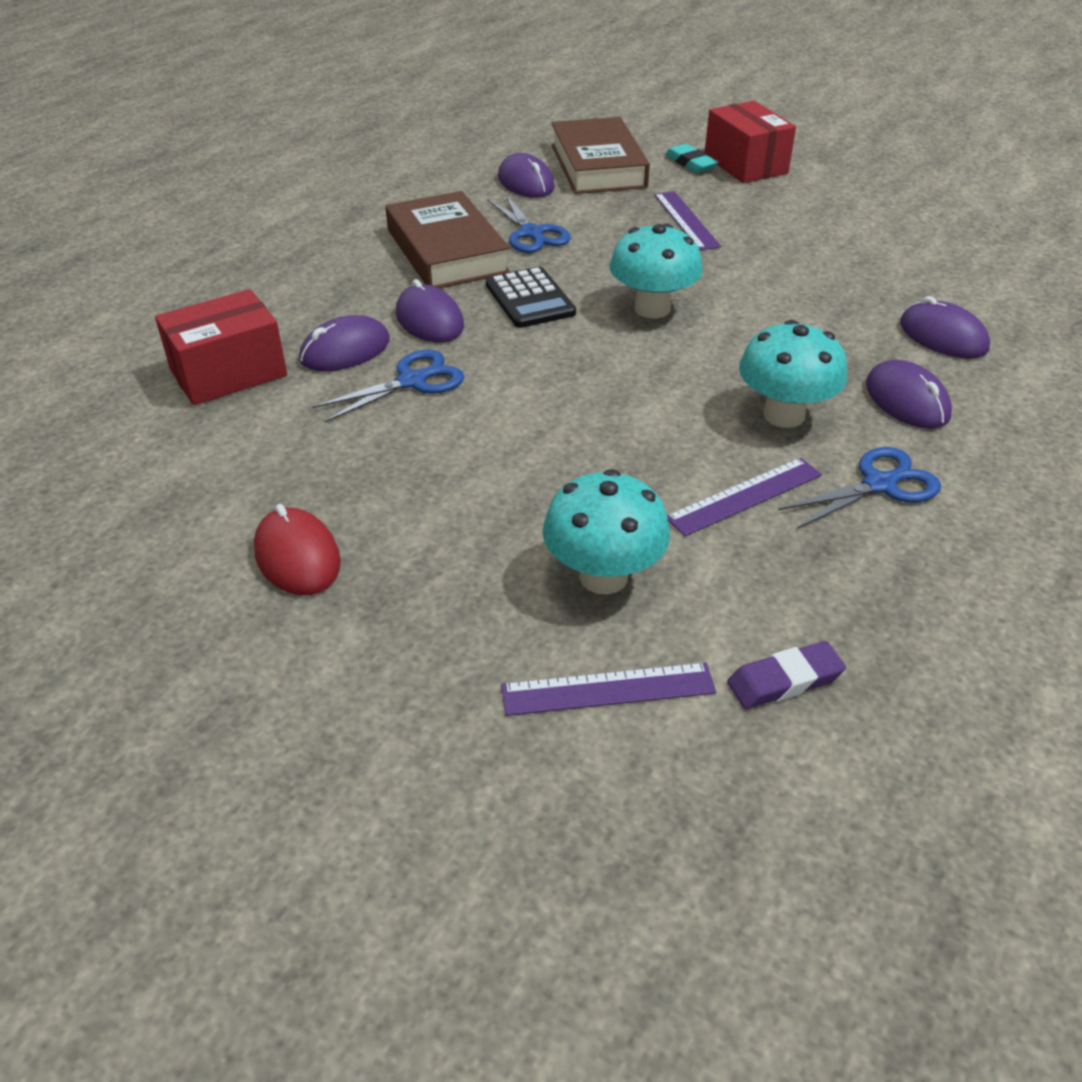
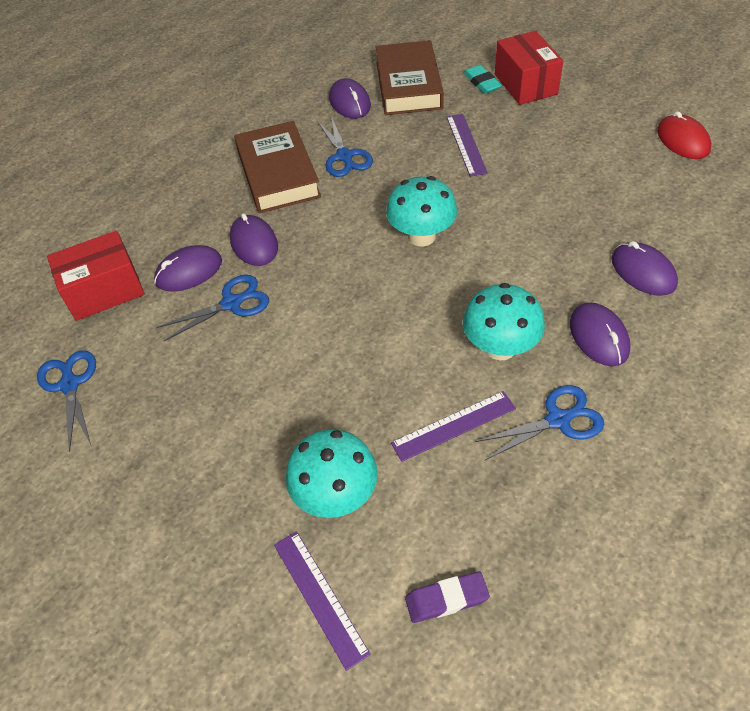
camera: 10 degrees right, 10 degrees up
(196, 473) = (70, 384): none -> blue scissors
(297, 556) = (127, 464): red mouse -> red mouse (682, 140)
(529, 299) = (331, 224): black calculator -> none
(608, 689) = (320, 597): purple ruler -> purple ruler turned 60 degrees clockwise

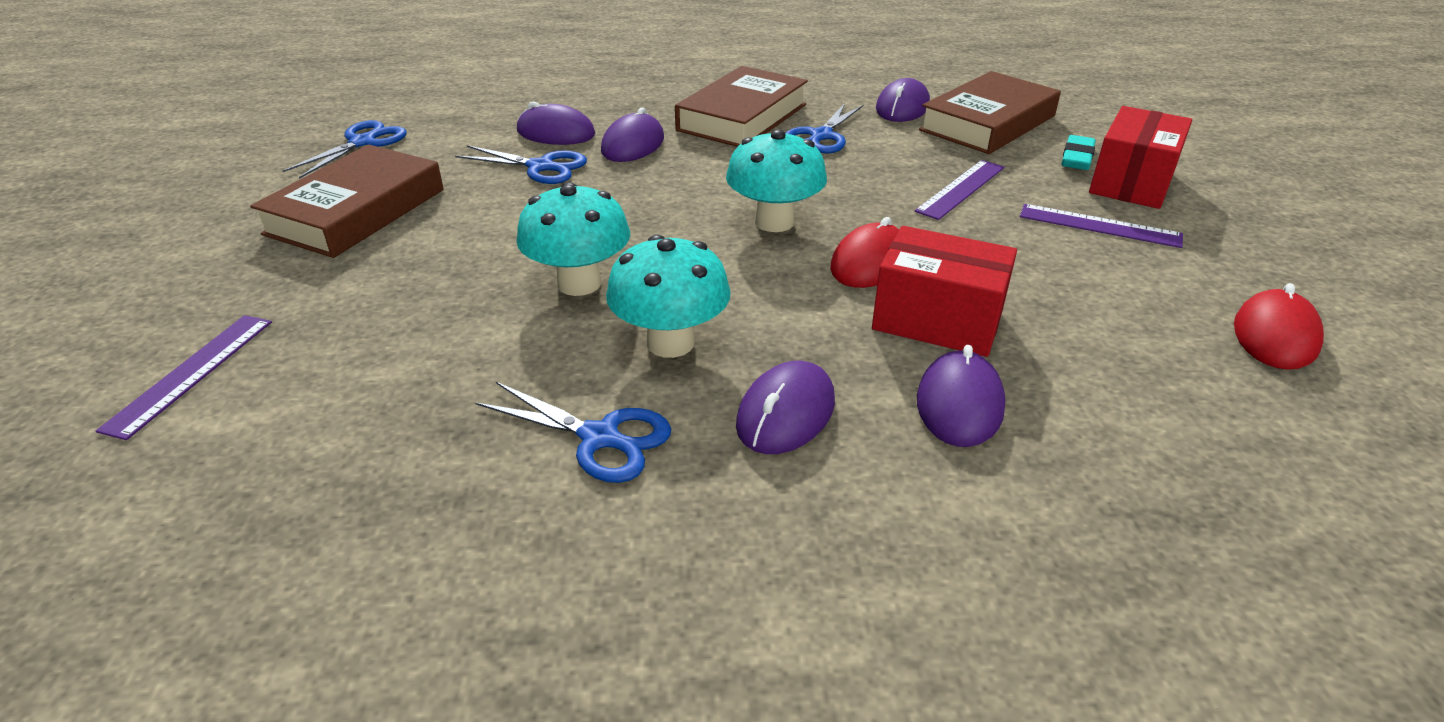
camera: 45 degrees right, 15 degrees down
(104, 291) = (487, 111): red box -> red box (937, 320)
(185, 430) = (356, 211): none -> brown book
(336, 495) = (339, 325): turquoise mushroom -> turquoise mushroom (579, 283)
(446, 599) = (237, 464): purple eraser -> none
(453, 425) = (510, 360): purple ruler -> purple ruler (1099, 225)
(500, 225) = (869, 262): none -> red mouse

